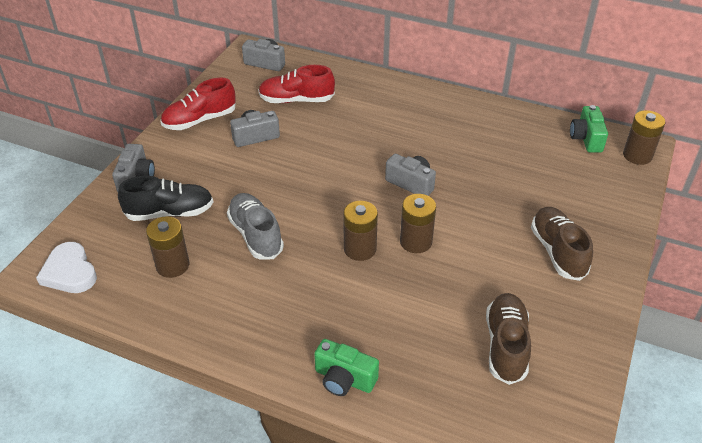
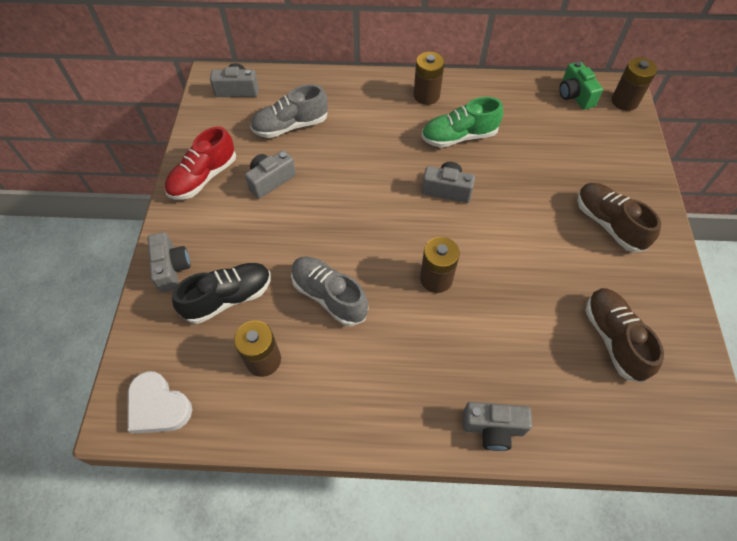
camera: 20 degrees left, 15 degrees up
(296, 100) = (290, 126): red shoe -> grey shoe
(344, 379) = (493, 428): green camera -> grey camera
(416, 242) = (482, 254): brown battery -> brown battery (426, 95)
(448, 145) = (459, 137): none -> green shoe

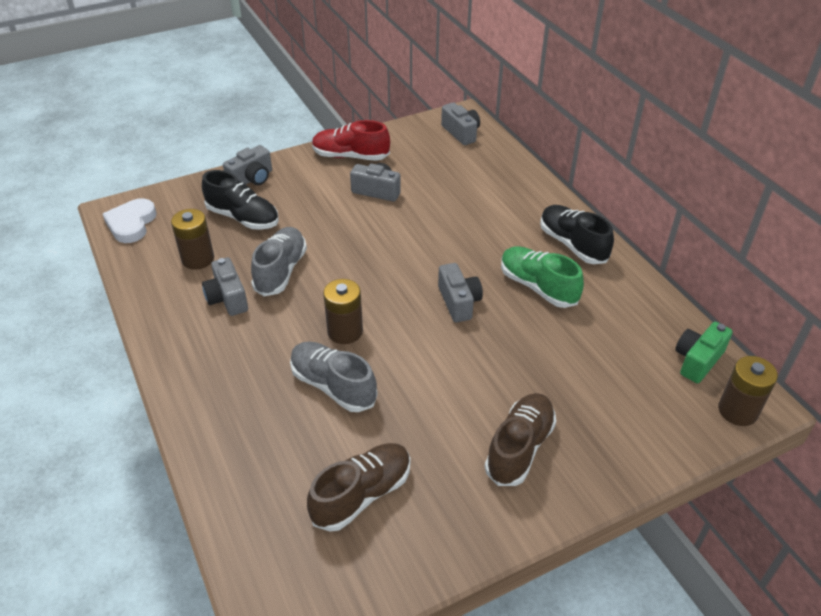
camera: 60 degrees right, 15 degrees down
(290, 126) = (448, 177): grey shoe -> grey shoe (333, 386)
(426, 95) = (572, 244): brown battery -> black shoe
(493, 428) = (205, 426): grey camera -> grey camera (227, 298)

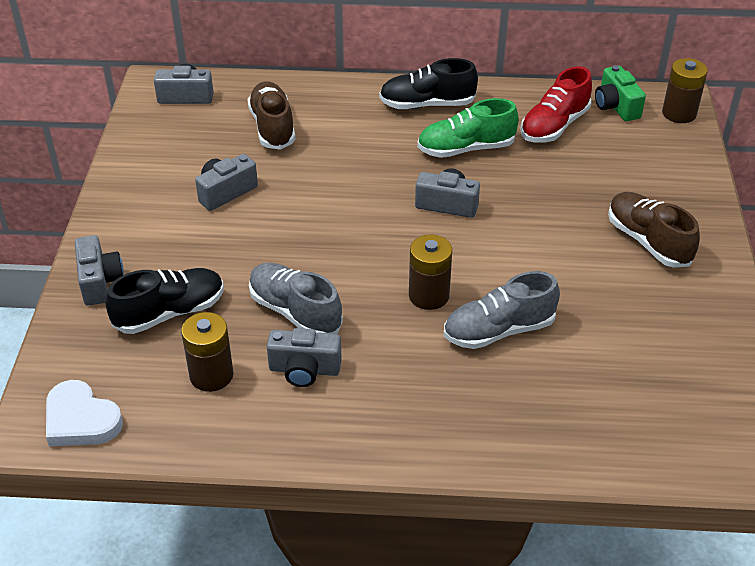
camera: 60 degrees left, 0 degrees up
(350, 156) = (141, 188): red shoe -> red shoe (554, 126)
(362, 495) = (644, 358): brown shoe -> brown shoe (272, 127)

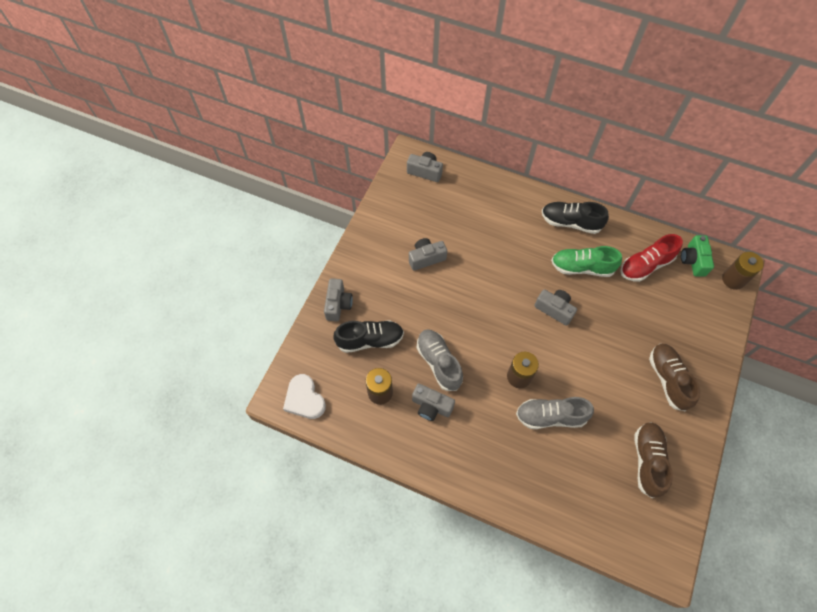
camera: 20 degrees right, 20 degrees up
(272, 127) = (469, 213): brown shoe -> brown shoe (647, 461)

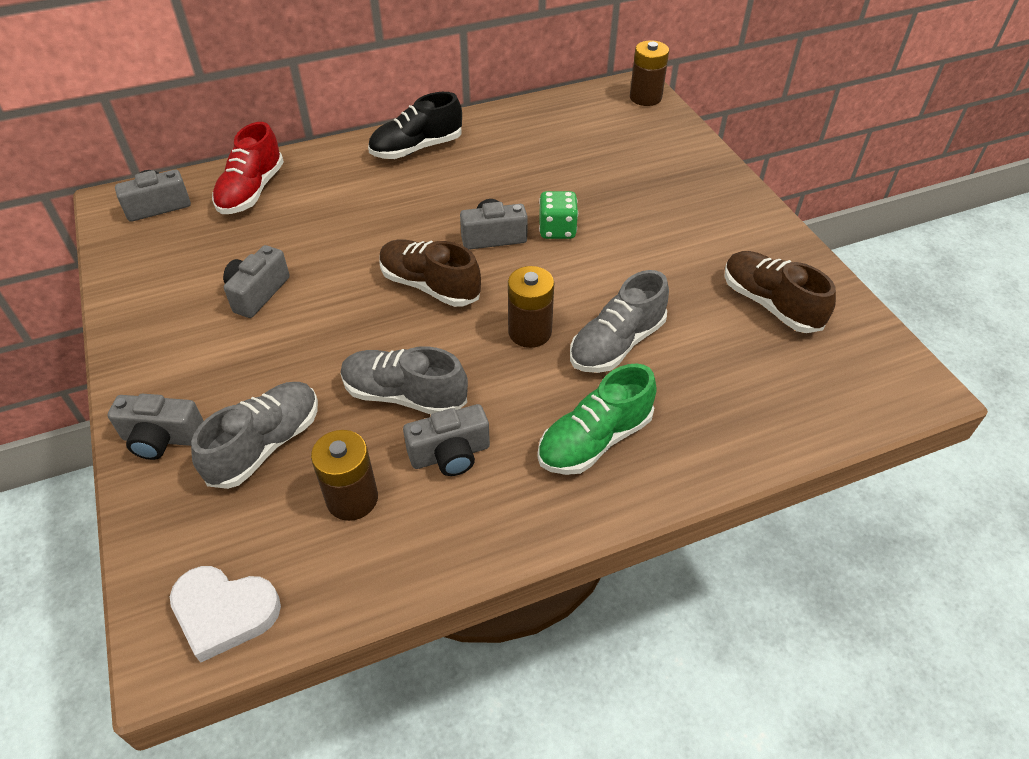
camera: 45 degrees left, 15 degrees down
(338, 304) = (162, 438): grey camera -> grey camera turned 135 degrees clockwise
(370, 340) = (266, 445): black shoe -> grey shoe
(582, 267) = (478, 179): green shoe -> green shoe (594, 440)
(589, 330) = (557, 230): none -> green dice
(645, 265) = (546, 137): red shoe -> red shoe (251, 191)
(668, 379) = (693, 216): brown shoe -> brown shoe (429, 286)
(693, 260) = (589, 105): green camera -> none

